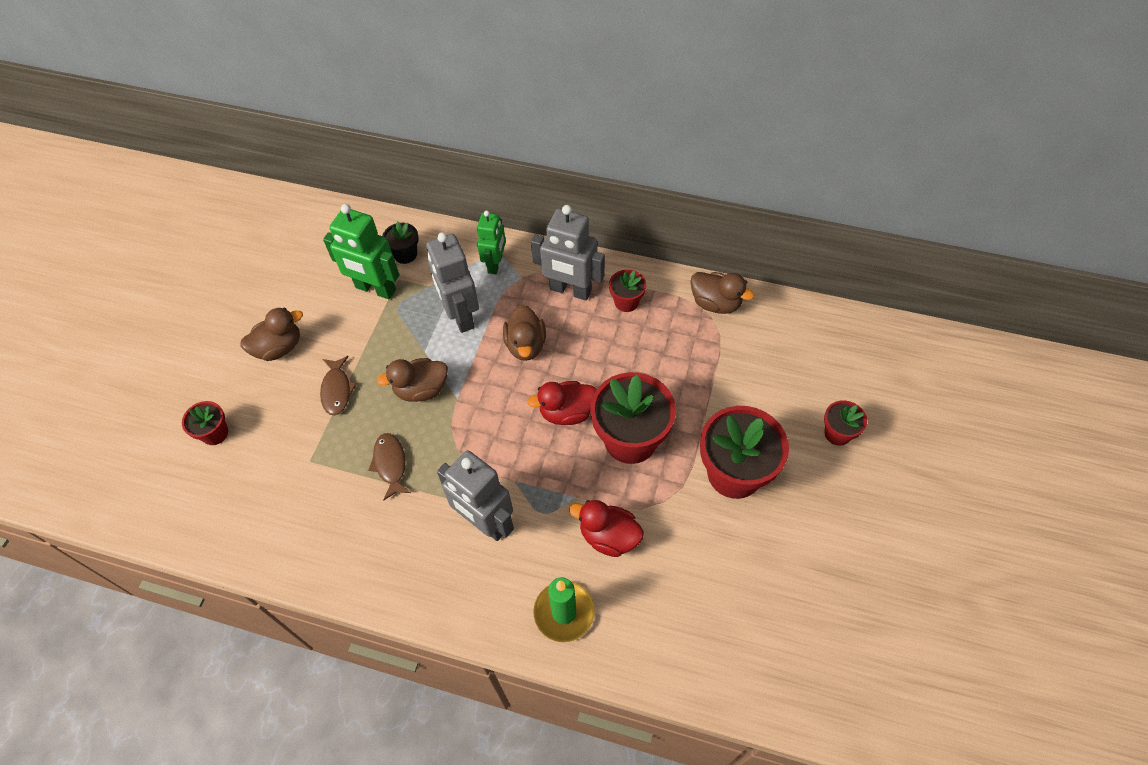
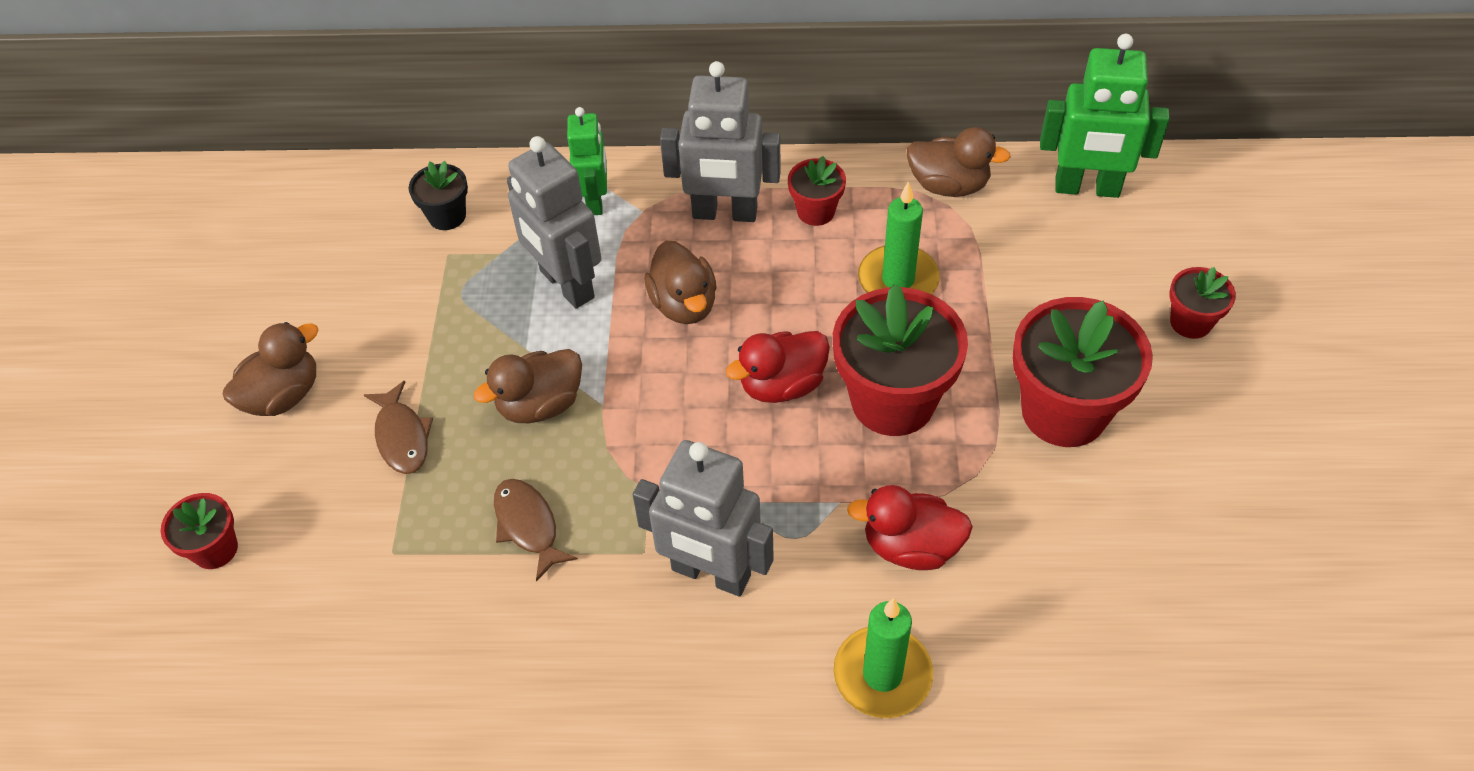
camera: 15 degrees left, 5 degrees down
(375, 289) = (415, 276): green robot -> green robot (1087, 188)
(661, 360) = (898, 280): none -> green candle

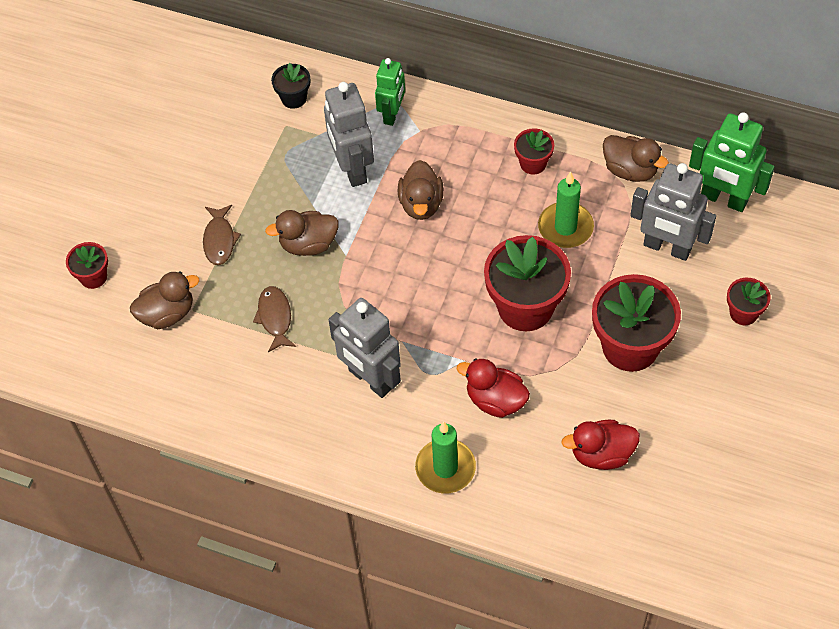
camera: 20 degrees right, 5 degrees up
(283, 395) = (157, 192): brown duck -> brown duck (167, 314)
(724, 213) = (472, 148): grey robot -> grey robot (667, 248)
(782, 385) = (461, 276): red duck -> red duck (601, 454)

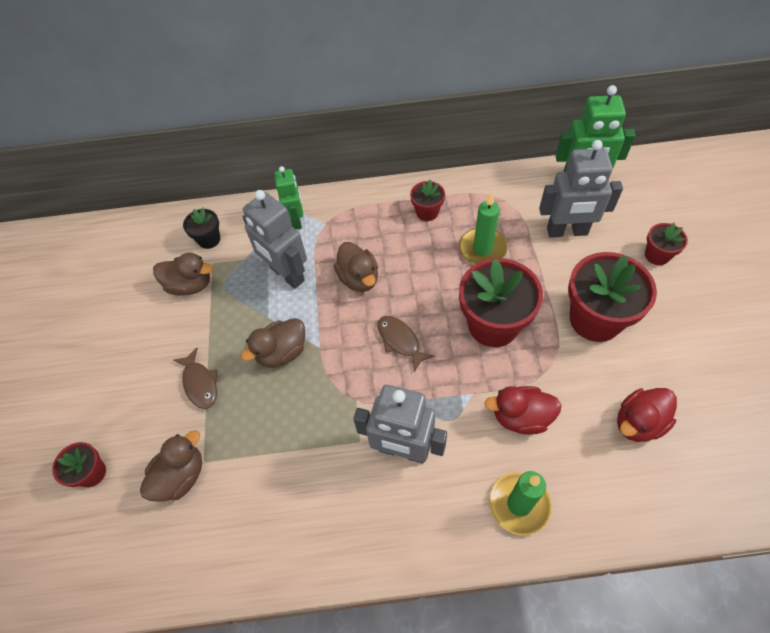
camera: 25 degrees left, 0 degrees up
(275, 318) = (286, 432): brown fish -> brown fish (400, 341)
(630, 170) = (501, 188): brown duck -> brown duck (190, 285)

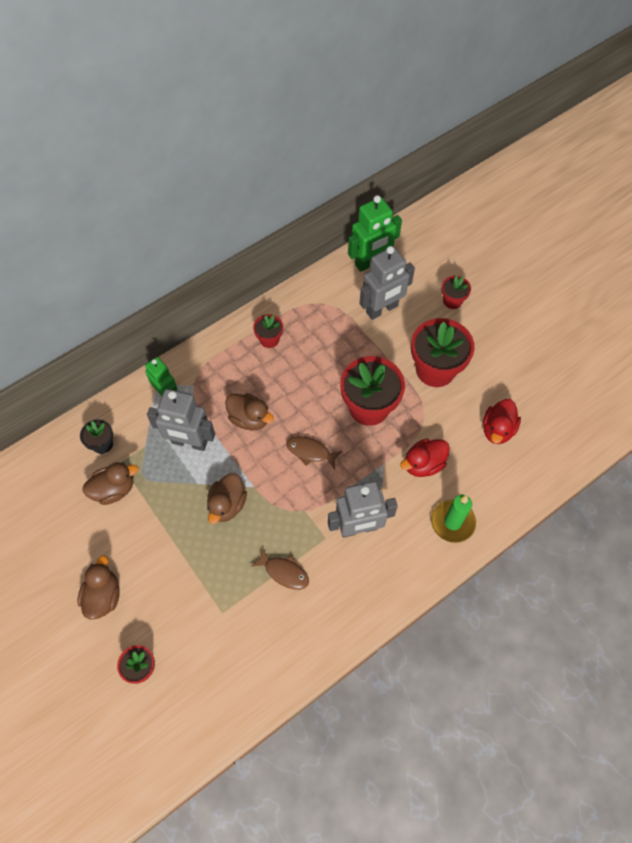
camera: 35 degrees left, 5 degrees up
(181, 476) = (213, 631): brown duck -> brown duck (103, 596)
(200, 383) = (179, 560): brown fish -> brown fish (284, 572)
(482, 249) = (329, 351): green candle -> none

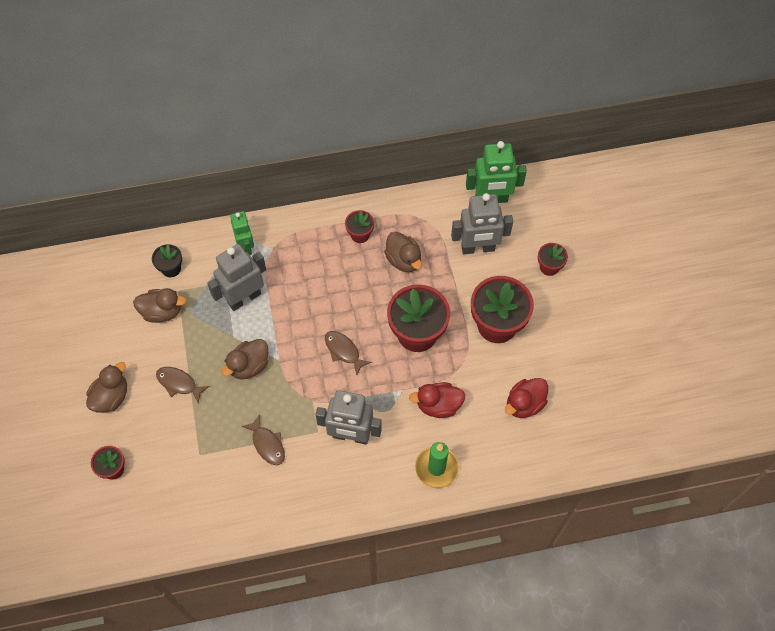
camera: 25 degrees right, 0 degrees up
(166, 552) = (179, 383): none -> brown fish
(189, 442) = (244, 298): grey robot -> grey robot turned 105 degrees clockwise
(249, 418) = (306, 299): brown duck -> brown duck (403, 260)

